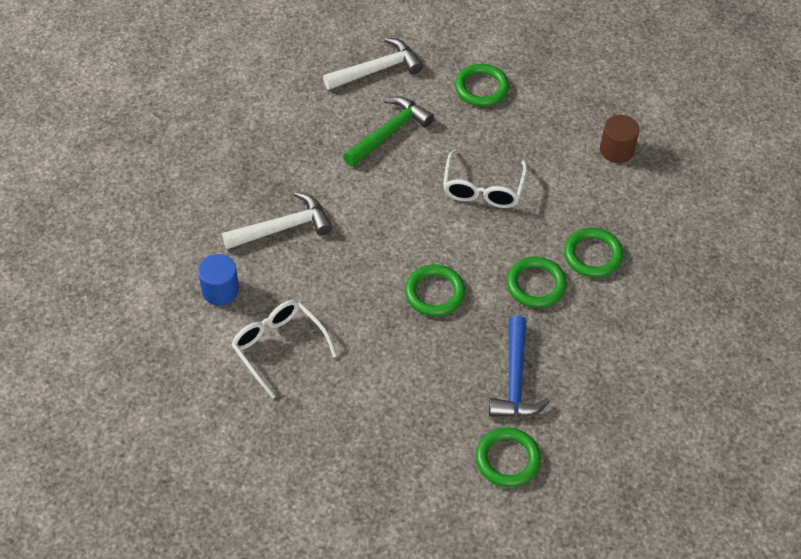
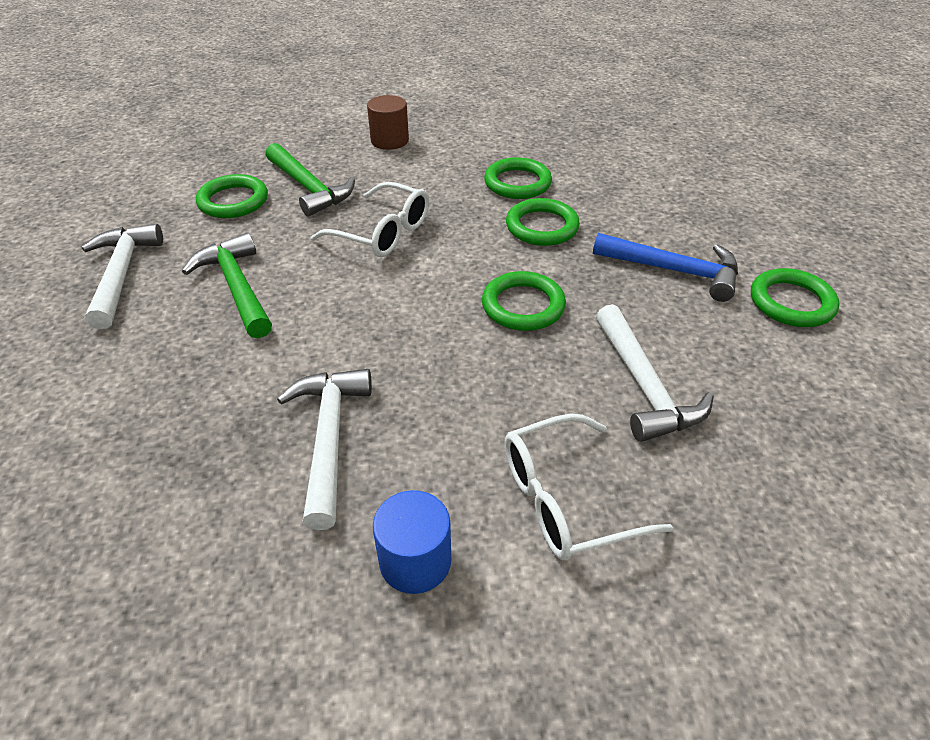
camera: 70 degrees left, 10 degrees down
(382, 374) = (644, 385): none -> white hammer
(519, 124) = (309, 188): none -> green hammer

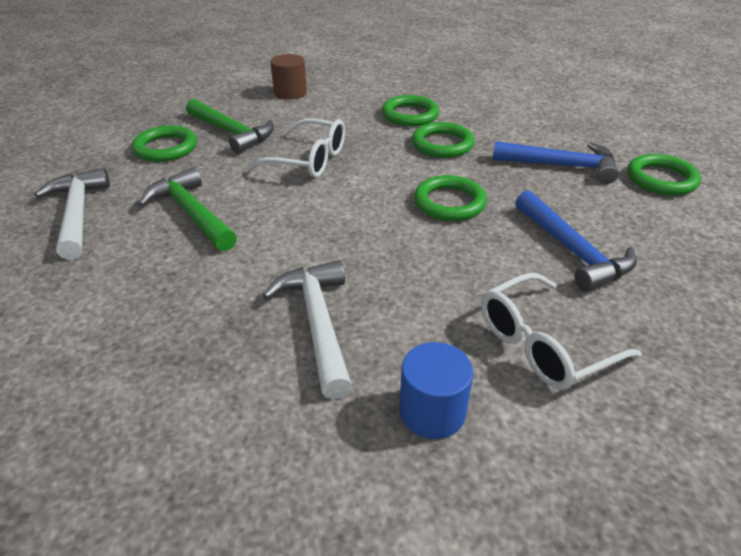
camera: 10 degrees left, 5 degrees down
(644, 385) = (572, 250): white hammer -> blue hammer

